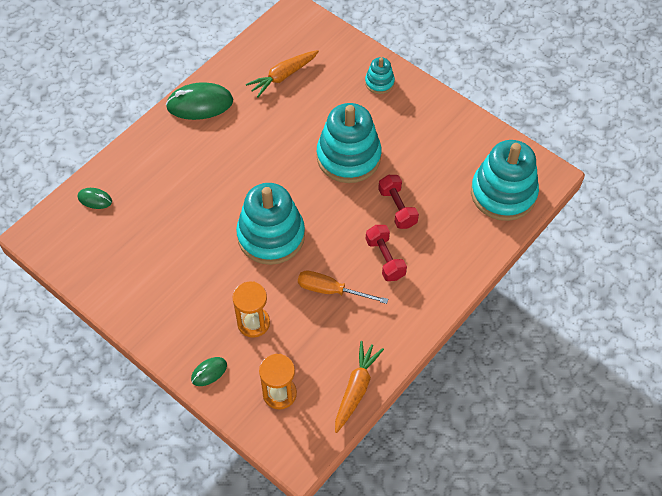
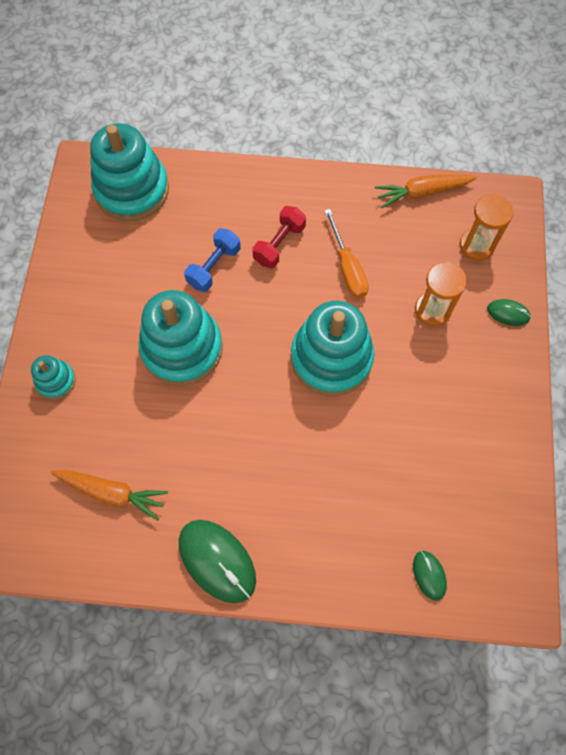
camera: 125 degrees left, 10 degrees up
(397, 208) = (214, 267): red dumbbell -> blue dumbbell

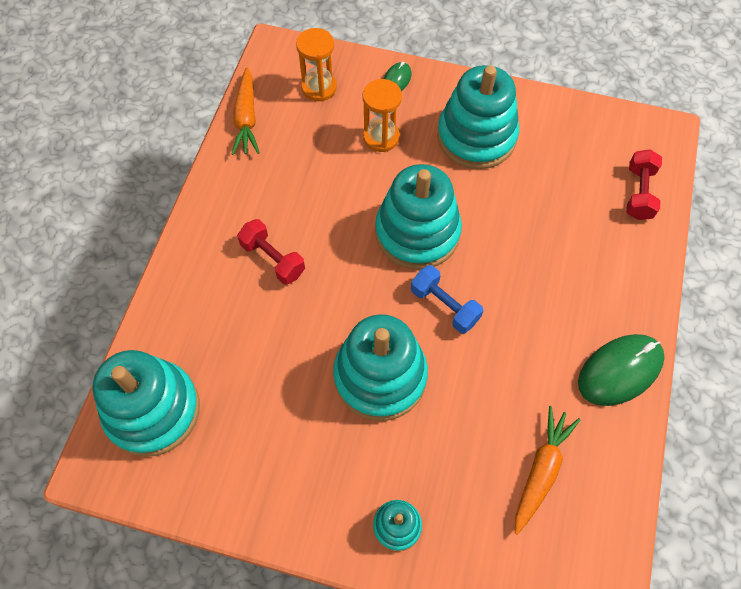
camera: 80 degrees left, 5 degrees down
(214, 267) = (285, 329): blue dumbbell -> blue dumbbell (444, 306)
(347, 268) = (317, 200): orange screwdriver -> none
(429, 575) = (639, 193): green mouse -> red dumbbell
(458, 399) = (476, 137): none -> turquoise stacking toy

